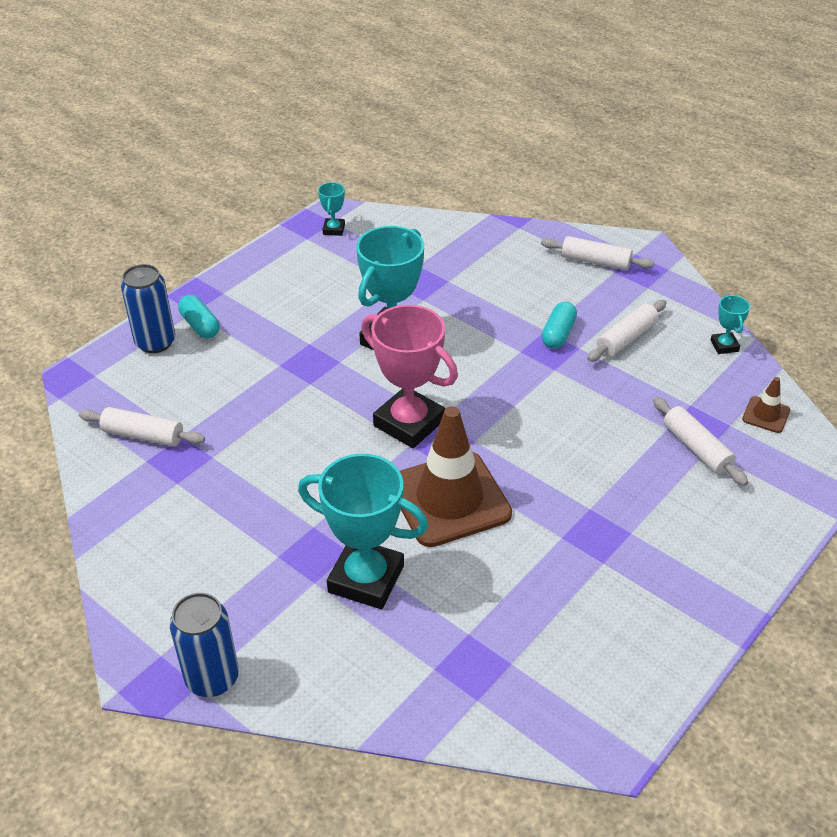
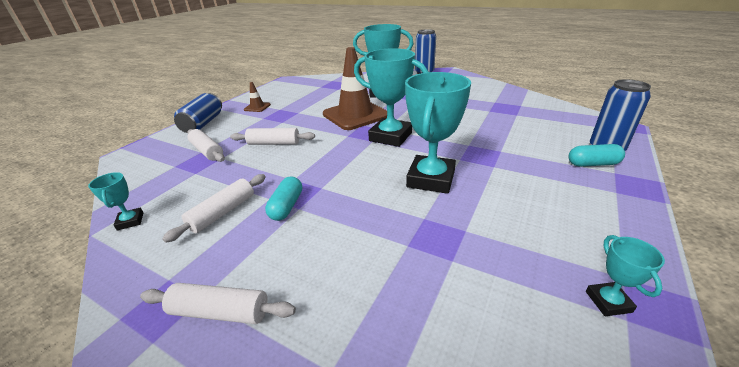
camera: 170 degrees right, 10 degrees down
(143, 435) = (536, 112): white rolling pin -> white rolling pin (274, 143)
(200, 325) = (592, 164): turquoise capsule -> turquoise capsule turned 45 degrees counterclockwise
(409, 423) = (390, 137): pink trophy -> turquoise trophy
(748, 538) = (203, 124): none -> blue can
(766, 415) = (142, 175): brown traffic cone -> brown traffic cone (257, 107)

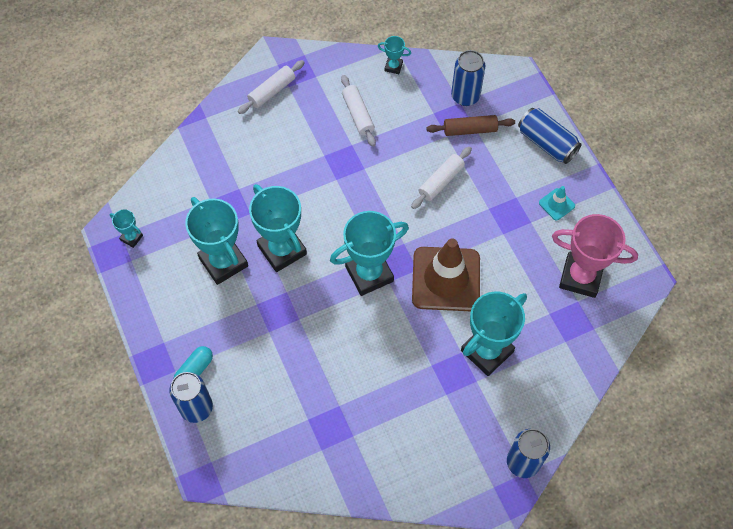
camera: 125 degrees right, 30 degrees up
(165, 166) = (465, 96): none -> blue can
(207, 151) = (470, 130): white rolling pin -> brown rolling pin
(257, 107) = (556, 204): brown traffic cone -> turquoise traffic cone
(286, 206) = (332, 150): turquoise capsule -> none
(304, 90) = (580, 277): none -> pink trophy
(496, 204) = (223, 262): none -> turquoise trophy

